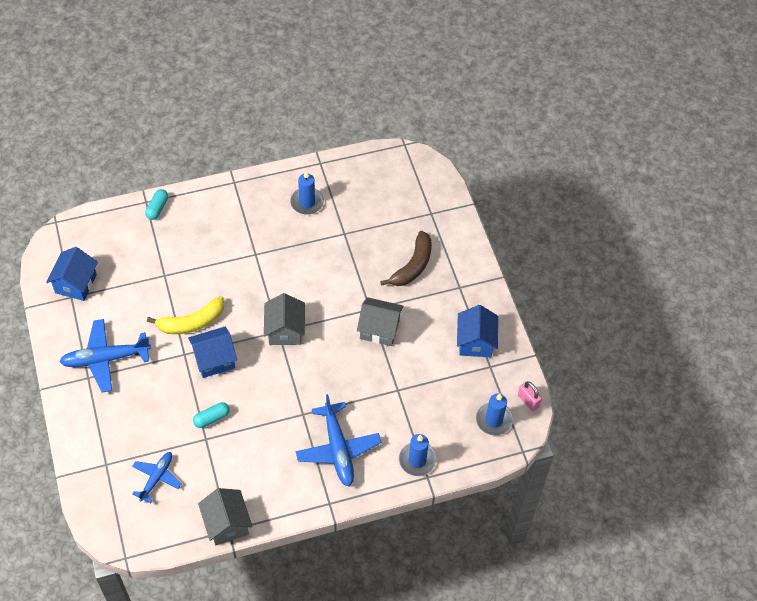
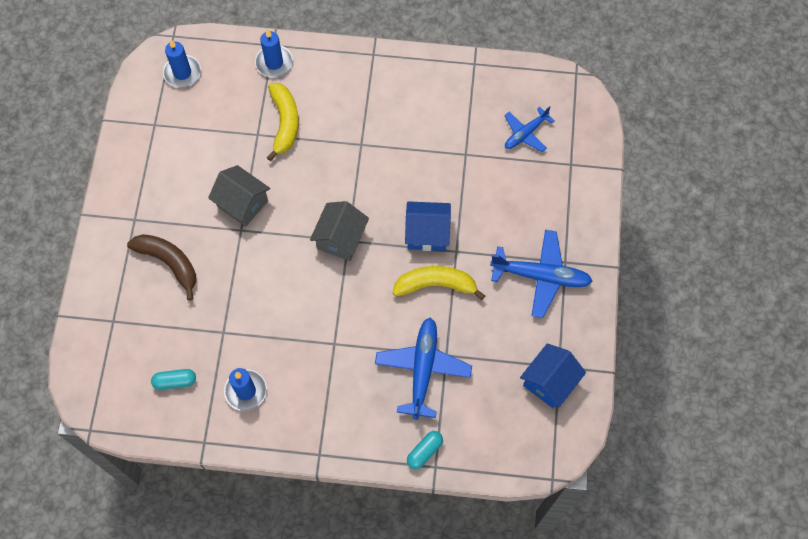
camera: 155 degrees left, 10 degrees up
(212, 418) = (452, 172): turquoise capsule -> turquoise capsule (175, 381)
(227, 524) = (474, 69): grey house -> none
(338, 449) = (343, 98): blue plane -> blue plane (423, 369)
(379, 408) = (285, 123): none -> yellow banana
(413, 266) = (169, 263): brown banana -> brown banana turned 75 degrees clockwise
(475, 342) = (153, 154): blue house -> none
(528, 401) = (139, 78): pink padlock -> none

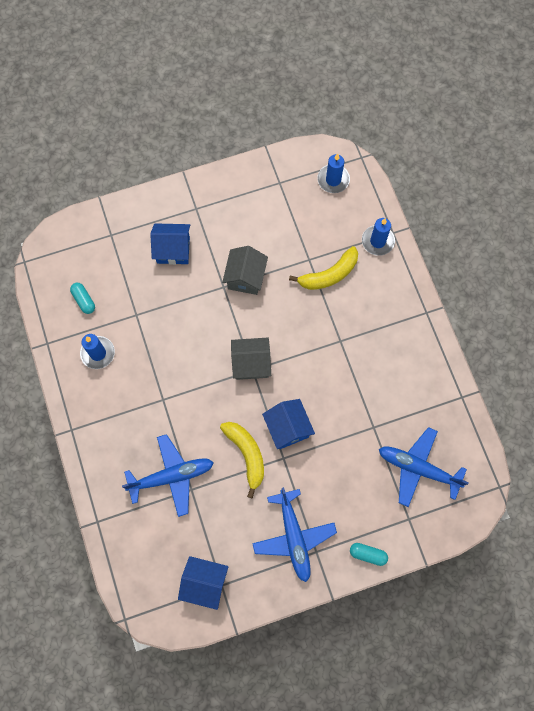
camera: 65 degrees right, 5 degrees up
(169, 263) = (173, 250): brown banana -> blue house
(424, 451) = (106, 508): turquoise capsule -> turquoise capsule (368, 554)
(525, 133) = (418, 468): blue plane -> blue plane, size x1.62

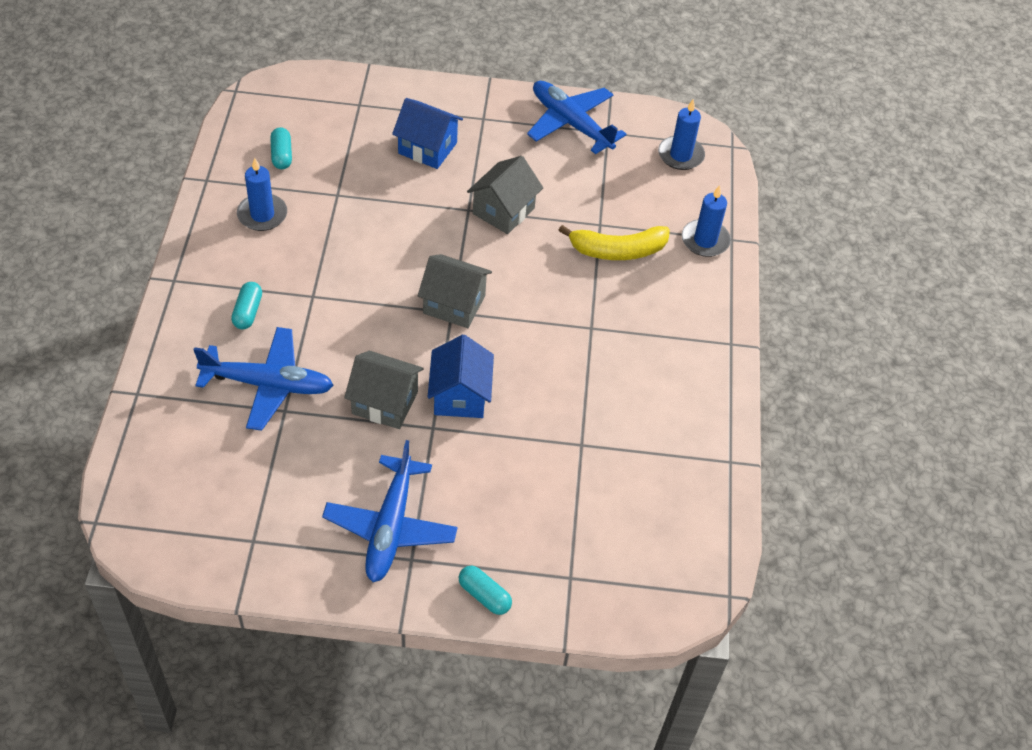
camera: 20 degrees right, 20 degrees down
(130, 430) = (248, 312): none -> turquoise capsule
(205, 583) = (232, 527): blue house -> none
(247, 455) = (385, 403): yellow banana -> grey house
(418, 468) = (618, 520): blue plane -> blue plane (571, 123)

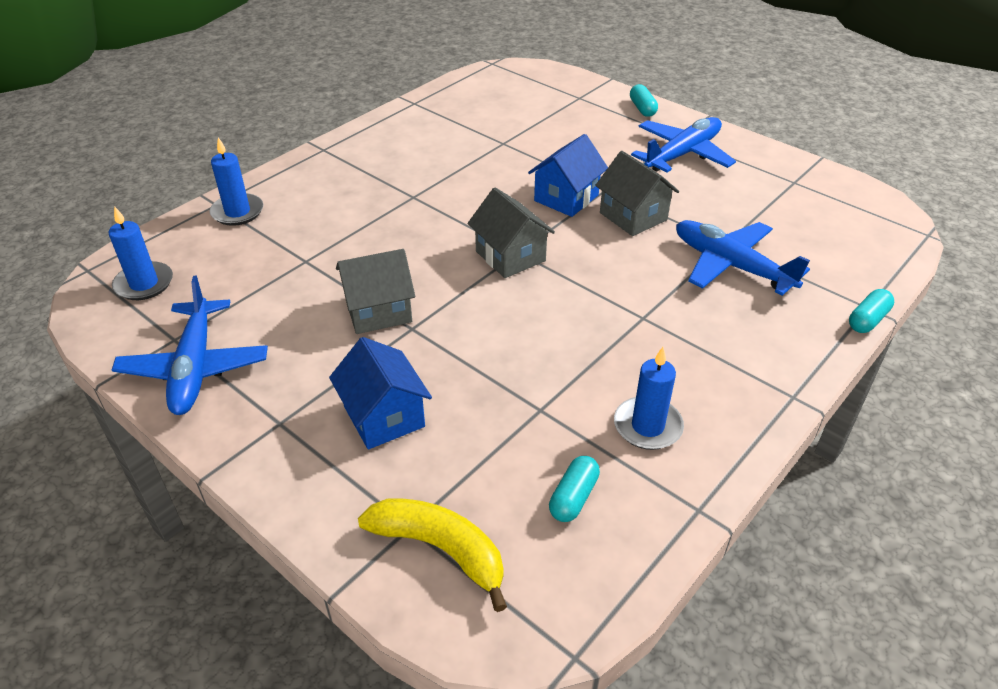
camera: 140 degrees left, 10 degrees down
(248, 312) = (720, 330): turquoise capsule -> turquoise capsule (867, 320)
(617, 250) = (319, 235): yellow banana -> yellow banana (441, 549)

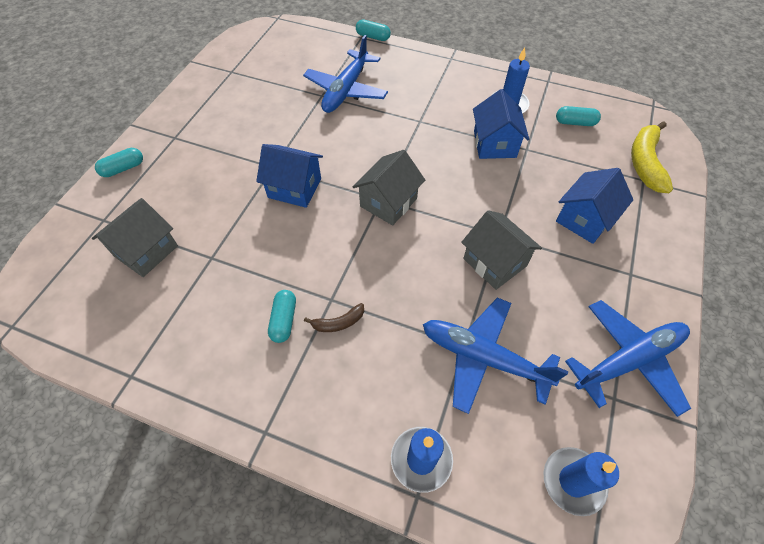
camera: 110 degrees left, 15 degrees up
(386, 196) = (338, 323): none -> brown banana
(410, 170) = (284, 320): none -> turquoise capsule
(565, 378) = (494, 144): none -> blue house
(633, 216) = (306, 144): grey house -> grey house (146, 251)
(682, 154) = (204, 131): blue plane -> blue plane (483, 357)

